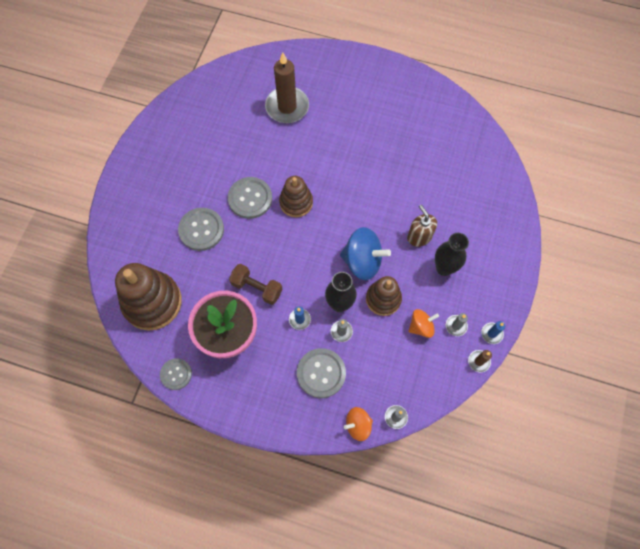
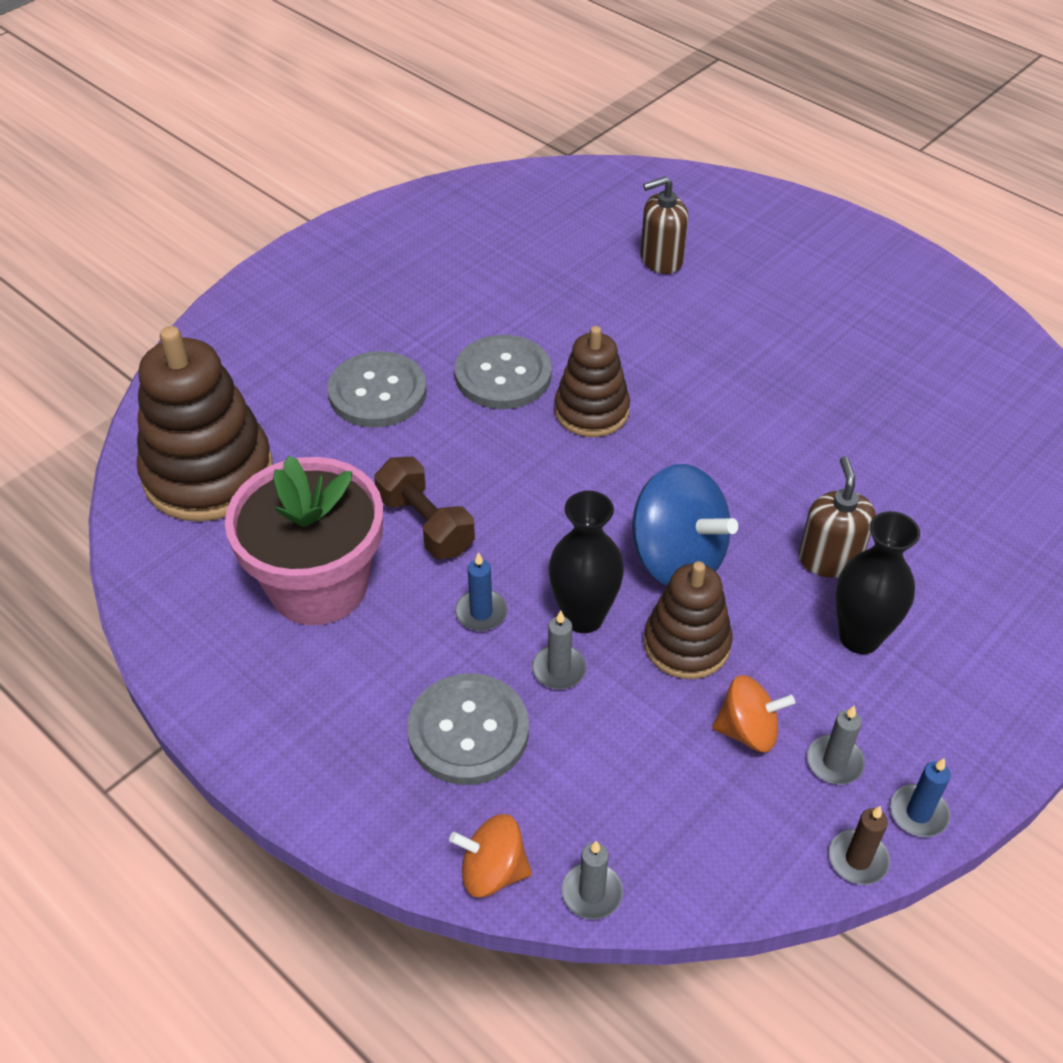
camera: 25 degrees right, 20 degrees down
(176, 374) = (170, 611): grey button -> none
(287, 107) = (661, 259): brown candle -> brown soap dispenser

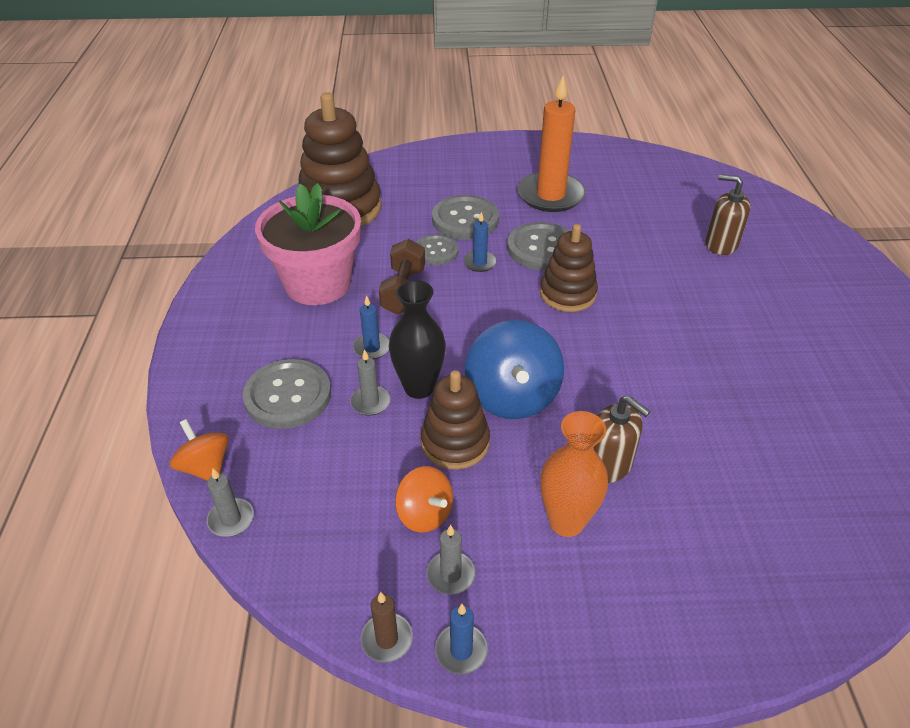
camera: 45 degrees right, 5 degrees down
(397, 453) = (436, 251): none -> grey button
(431, 302) = (550, 195): none -> orange candle
(461, 435) = (479, 263): none -> blue candle
(829, 559) = (609, 464): brown soap dispenser -> brown soap dispenser turned 90 degrees clockwise
(859, 637) = (566, 521): black vase -> orange vase

